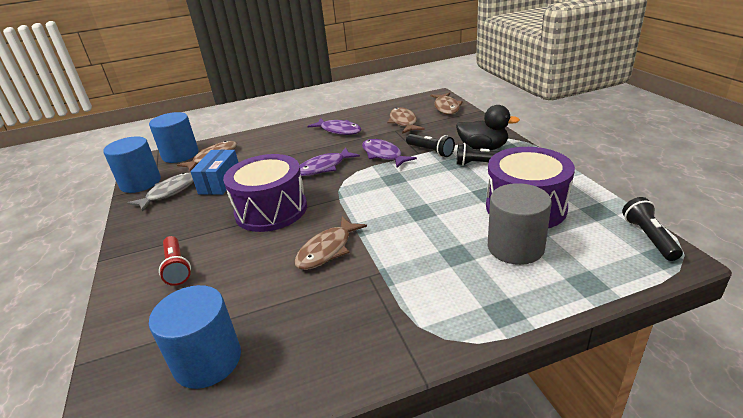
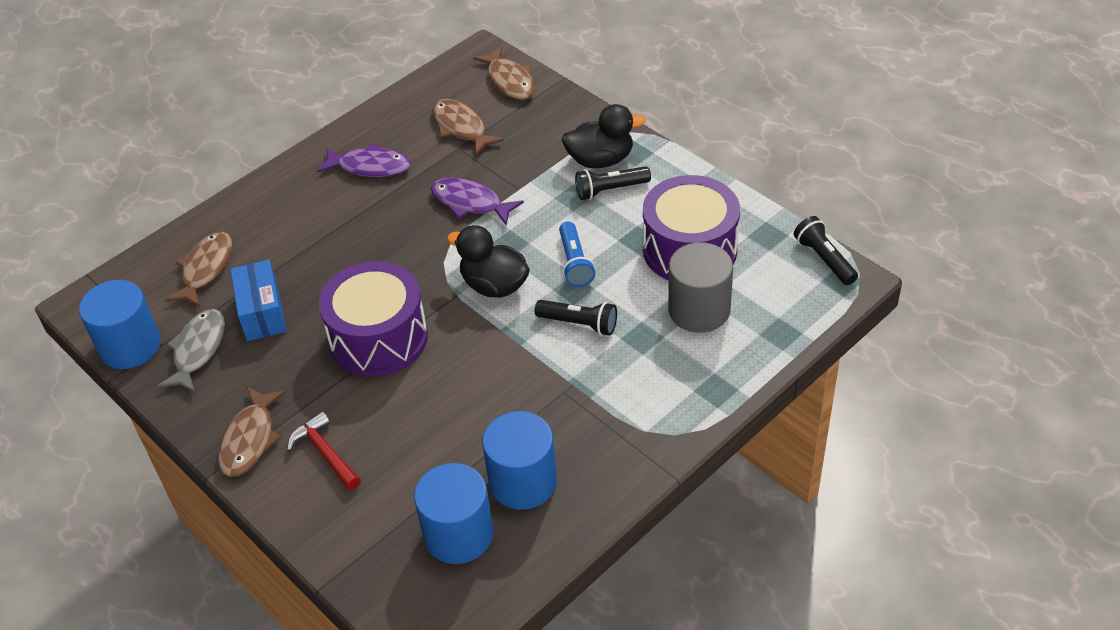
camera: 25 degrees left, 15 degrees up
(177, 267) = (325, 453): red flashlight -> red hammer
(180, 155) = (141, 276): blue cylinder -> blue cylinder (523, 482)
(324, 167) = (399, 247): purple fish -> none
(327, 250) = (494, 374): brown fish -> brown fish (250, 439)
(367, 198) = (494, 285): none -> black duck
(430, 151) = (532, 181): black flashlight -> black flashlight (579, 324)
(431, 197) = (574, 263): none -> blue flashlight

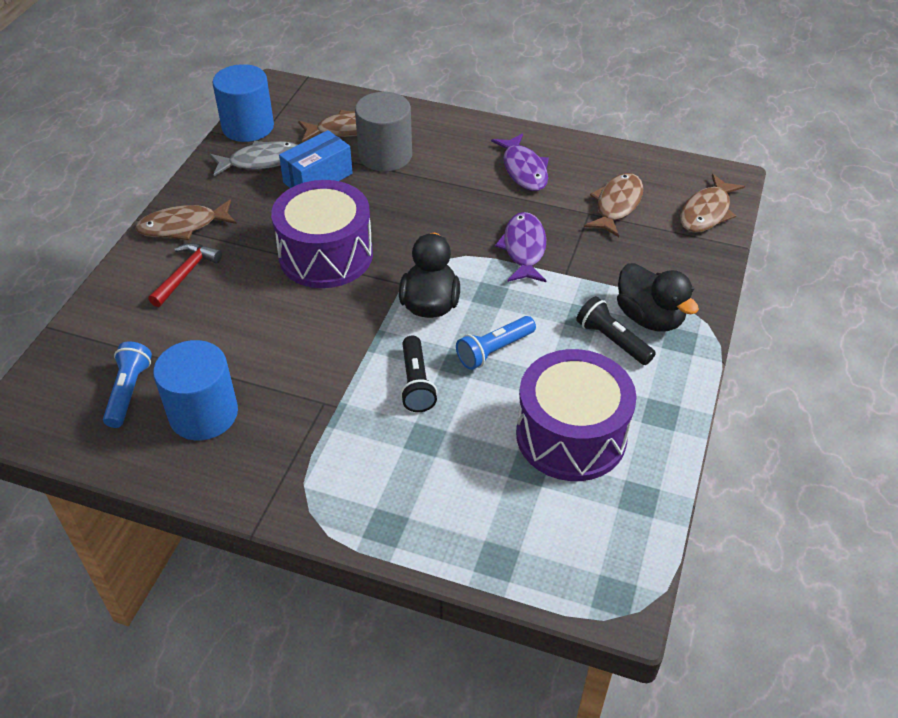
camera: 60 degrees right, 0 degrees up
(458, 534) = (129, 392): blue cylinder -> blue flashlight
(699, 310) = (489, 473): grey cylinder -> grey cylinder (385, 155)
(824, 259) = (637, 566): black flashlight -> none

